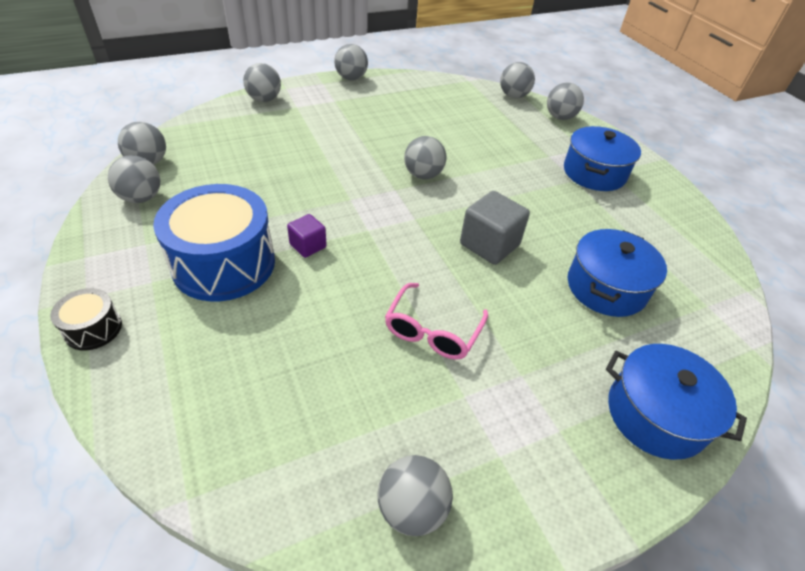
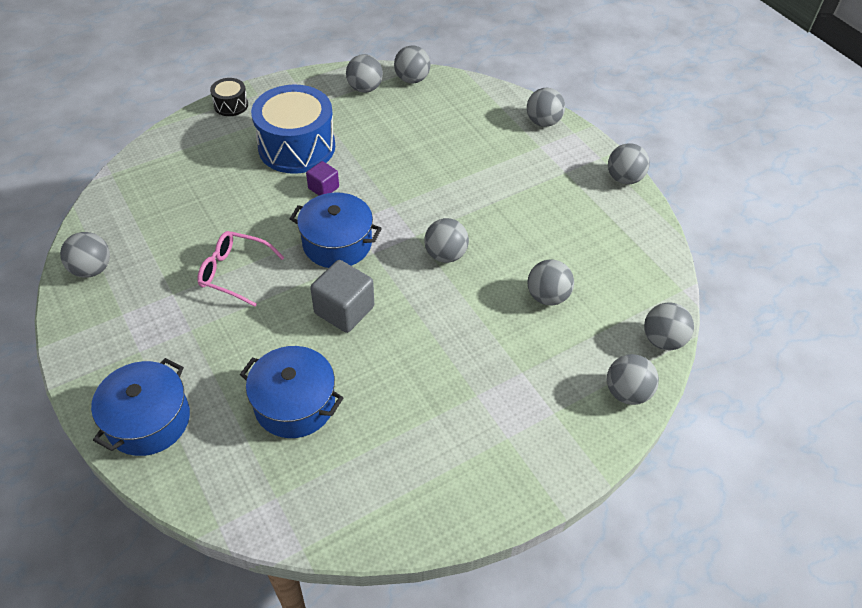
camera: 85 degrees right, 5 degrees up
(474, 132) = (547, 296): none -> grey ball
(594, 173) = (498, 418): blue pot -> blue pot (337, 243)

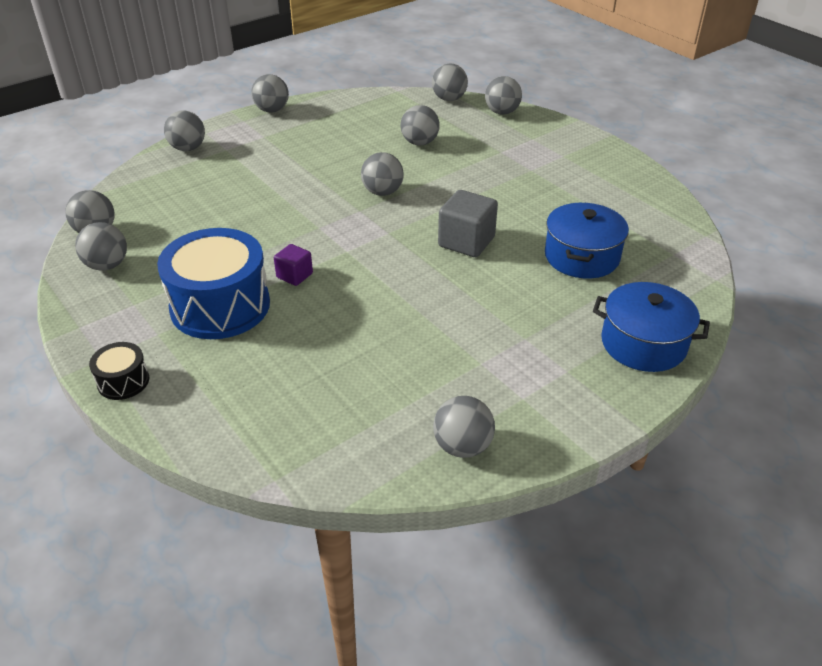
camera: 95 degrees left, 10 degrees down
(234, 272) = (437, 321): pink glasses -> none
(337, 243) = (379, 256): blue pot -> none

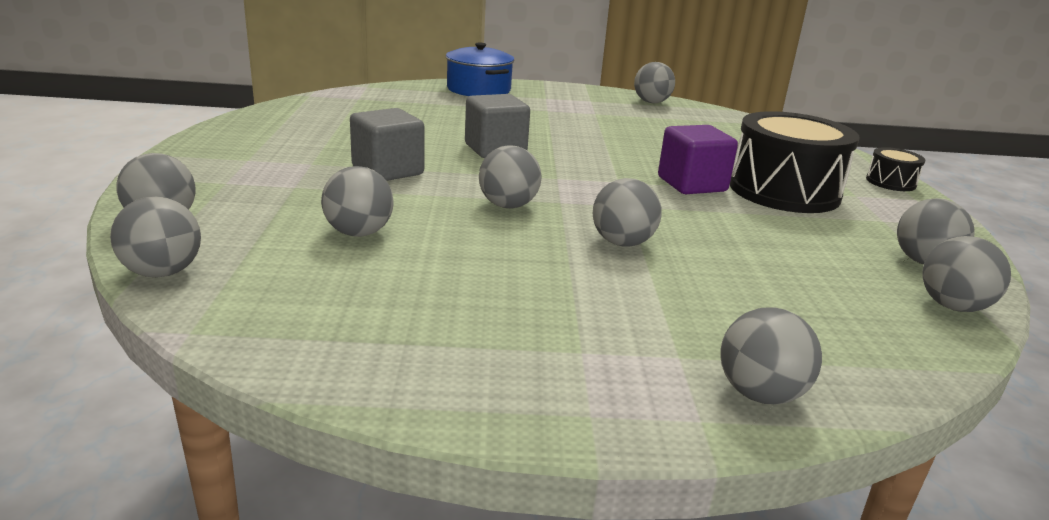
camera: 145 degrees left, 15 degrees down
(220, 306) = (784, 191): blue drum -> black drum
(272, 110) = (499, 413): grey ball -> grey ball (622, 243)
(294, 275) = (692, 184): purple cube -> purple cube, size x1.72
(485, 185) = (387, 171): none -> grey cube
(581, 256) = (424, 116): blue pot -> none

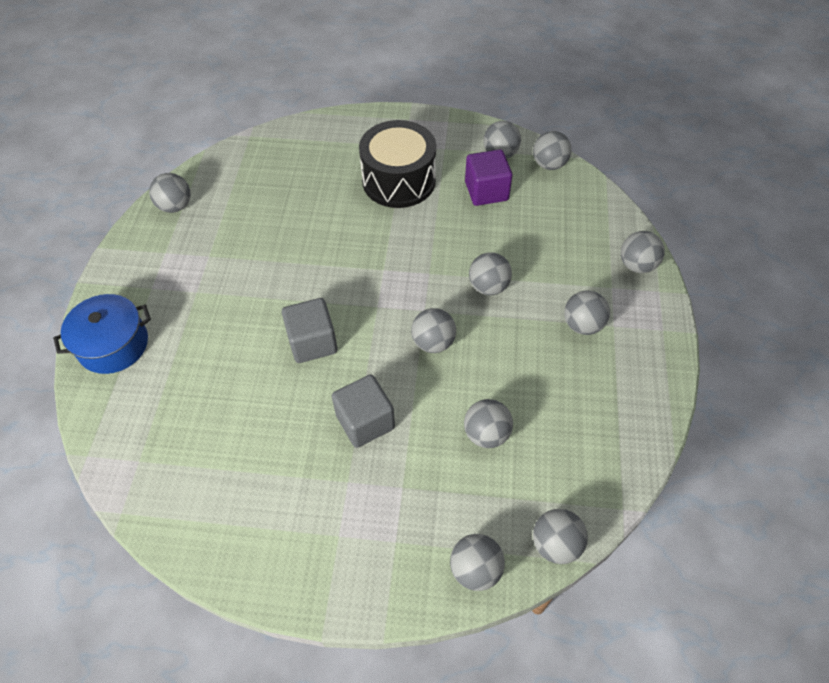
camera: 80 degrees left, 30 degrees up
(573, 318) = (582, 325): none -> grey ball
(692, 184) = (388, 228): purple cube -> purple cube (486, 191)
(890, 182) = (380, 119): black drum -> none

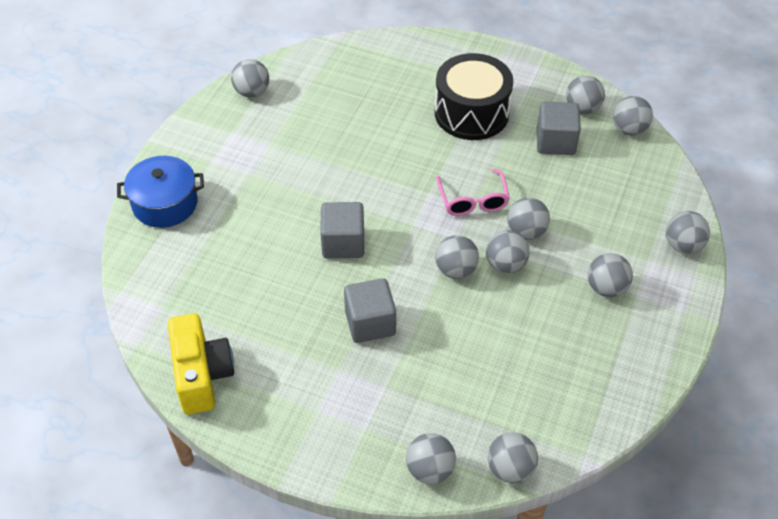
camera: 15 degrees right, 5 degrees down
(202, 529) = (202, 375): none -> yellow camera
(427, 267) = (473, 200): none -> pink glasses
(486, 191) = (555, 142): purple cube -> grey cube
(486, 434) = (478, 361): grey ball -> grey ball (505, 264)

